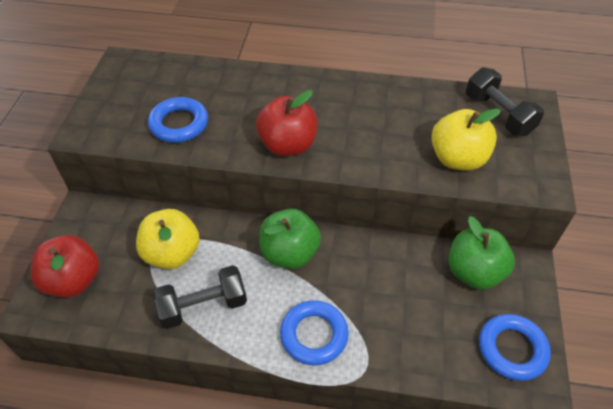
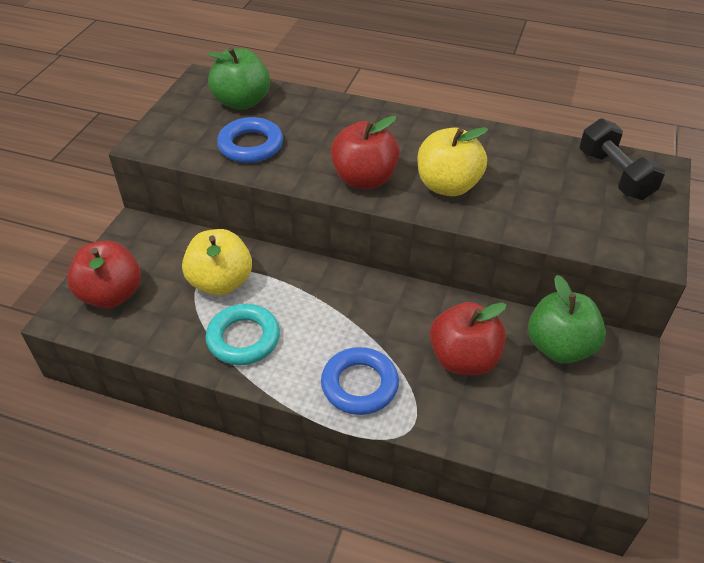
camera: 10 degrees right, 5 degrees down
(203, 306) = (243, 338): black dumbbell -> turquoise ring
(289, 253) = (349, 299): green apple -> green apple (242, 102)
(397, 296) = (463, 359): none -> red apple
(457, 159) = (555, 214): yellow apple -> yellow apple (448, 186)
(512, 349) = (587, 433): blue ring -> none

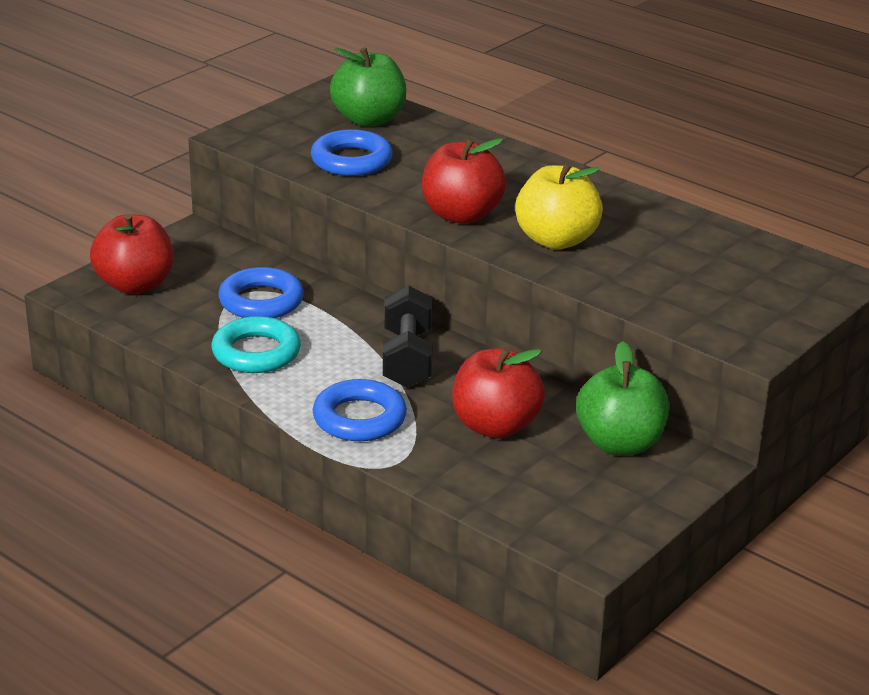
camera: 20 degrees right, 15 degrees down
(221, 282) = (261, 301): yellow apple -> blue ring
(614, 175) = (775, 272): black dumbbell -> black dumbbell (407, 359)

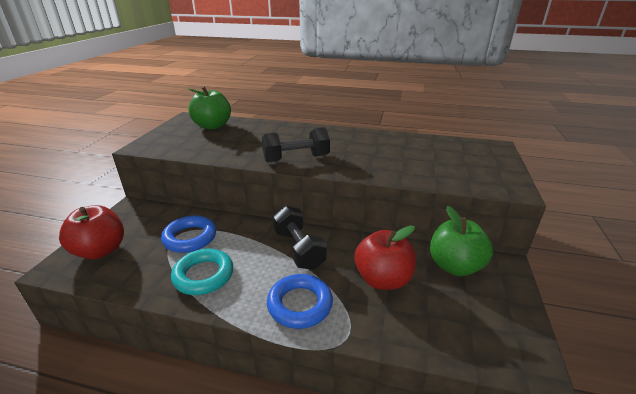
camera: 25 degrees left, 0 degrees up
(351, 160) = (216, 145): blue ring -> none
(461, 215) = (296, 159): red apple -> black dumbbell
(556, 240) = (355, 160): yellow apple -> none

